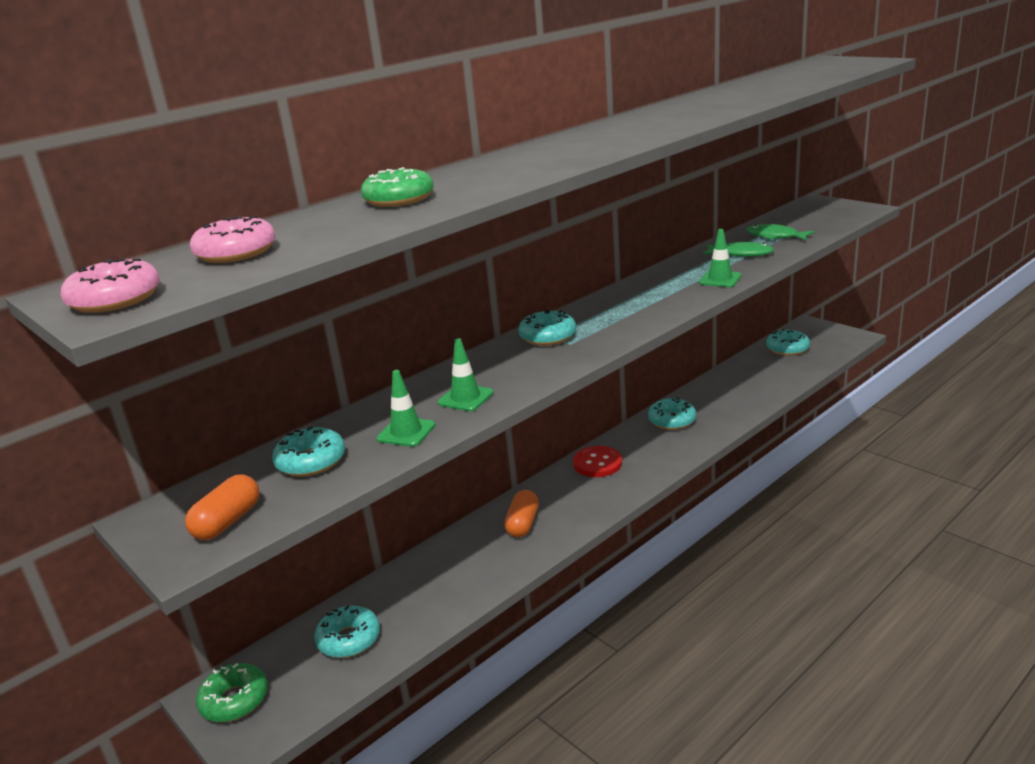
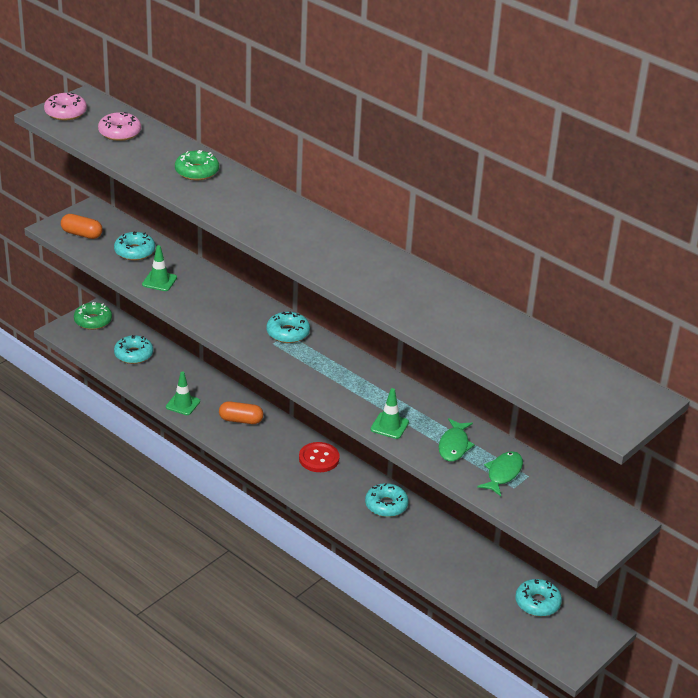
camera: 80 degrees right, 10 degrees up
(465, 398) = (198, 300): green traffic cone -> green traffic cone (183, 404)

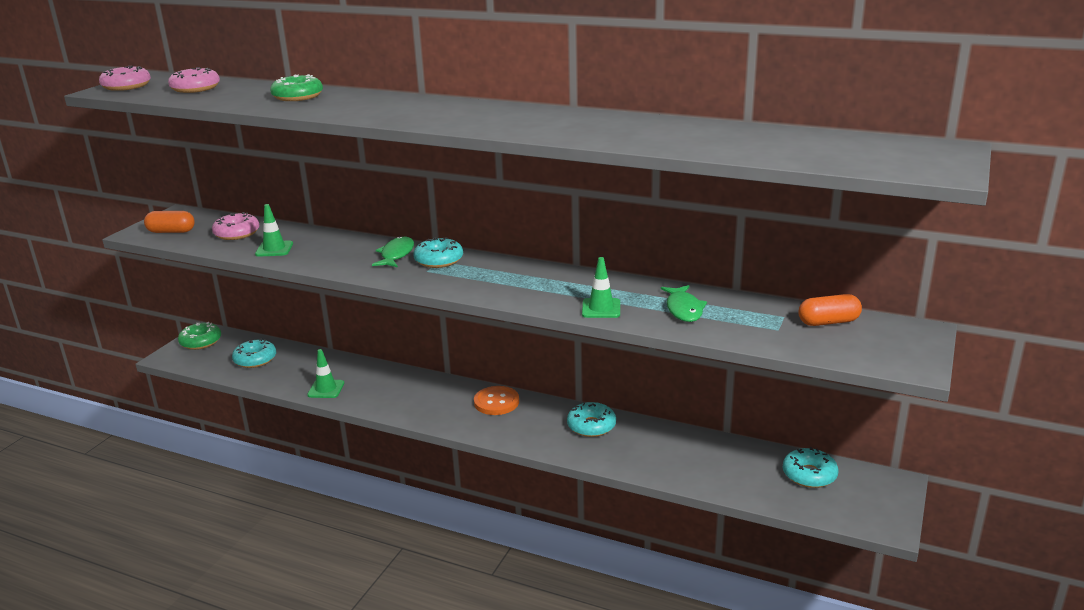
camera: 15 degrees left, 10 degrees down
(134, 251) = (237, 233): turquoise donut -> pink donut
(241, 420) = (396, 388): orange capsule -> orange capsule (828, 322)
(319, 458) = (496, 402): red button -> orange button
(503, 473) = (755, 320): green fish -> green fish (396, 254)

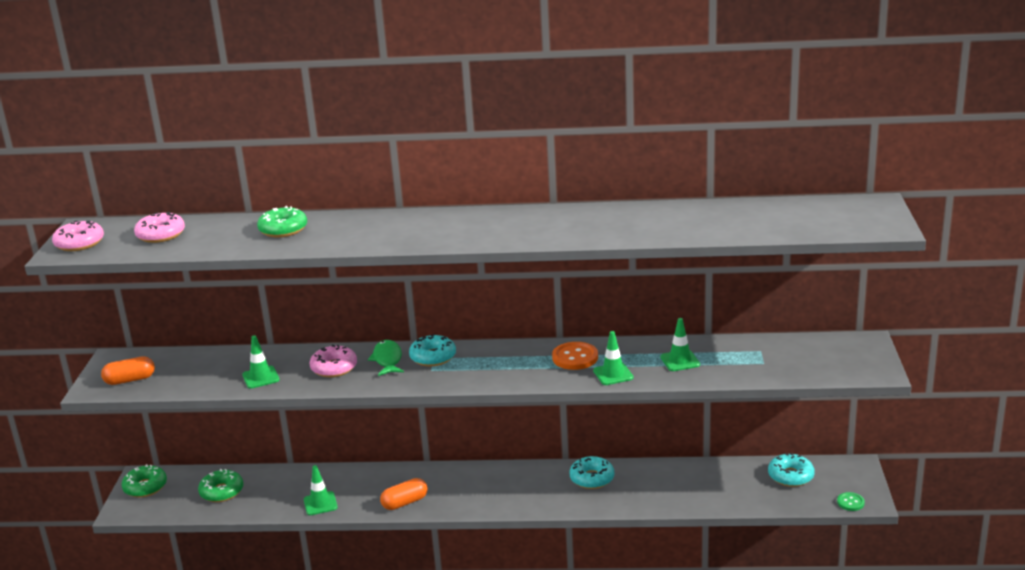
camera: 20 degrees left, 0 degrees up
(237, 233) = (203, 368): pink donut -> pink donut (334, 368)
(255, 359) = (222, 492): turquoise donut -> green donut
(496, 402) = (493, 477): orange button -> orange button (575, 357)
(684, 309) = (680, 361): green fish -> green traffic cone
(828, 322) = (796, 348): orange capsule -> orange capsule (405, 502)
(865, 521) = (850, 502): none -> green button

